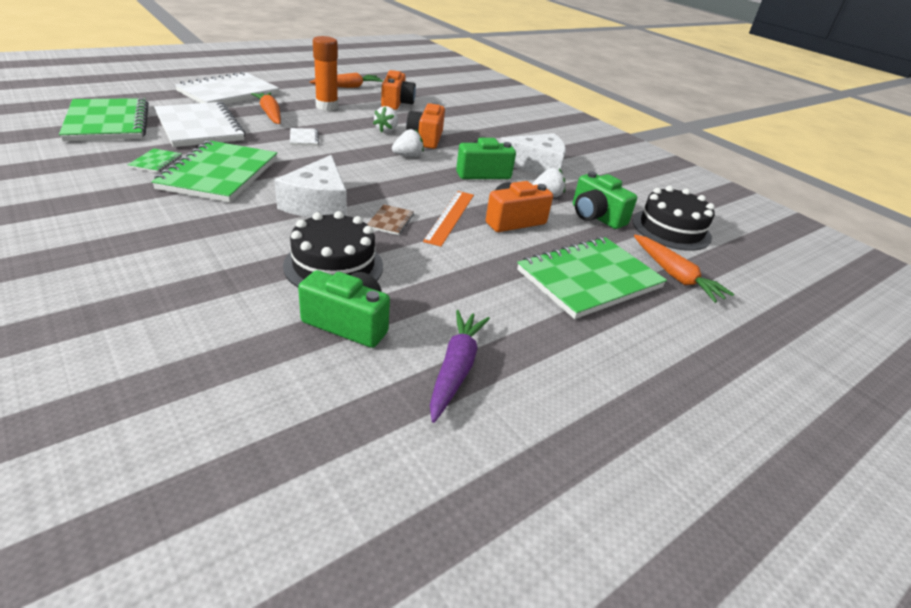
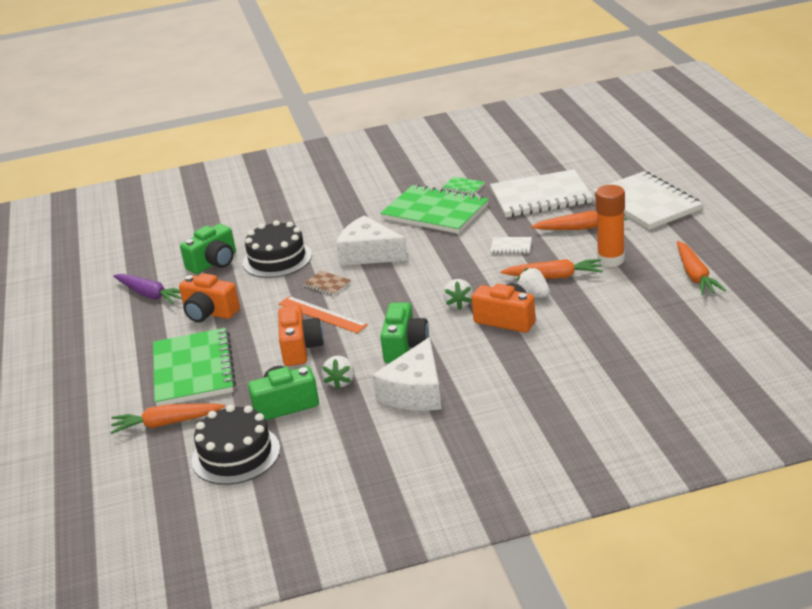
camera: 120 degrees right, 5 degrees down
(108, 123) = (550, 160): green notebook -> none
(356, 124) = (554, 276): none -> orange carrot
(396, 103) = (633, 309): orange camera -> orange camera (209, 313)

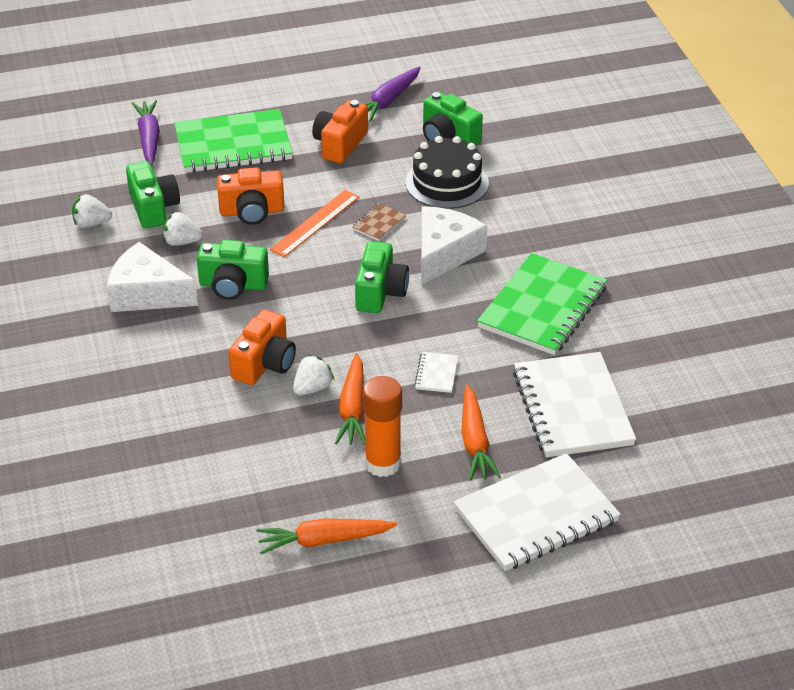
camera: 85 degrees right, 10 degrees up
(167, 423) = (149, 138): orange carrot -> purple carrot
(236, 454) = (86, 183): black cake -> none
(416, 277) = (380, 292): none -> green camera
(458, 304) = (310, 326): white strawberry -> white strawberry (91, 223)
(463, 187) = (613, 334): green notebook -> none

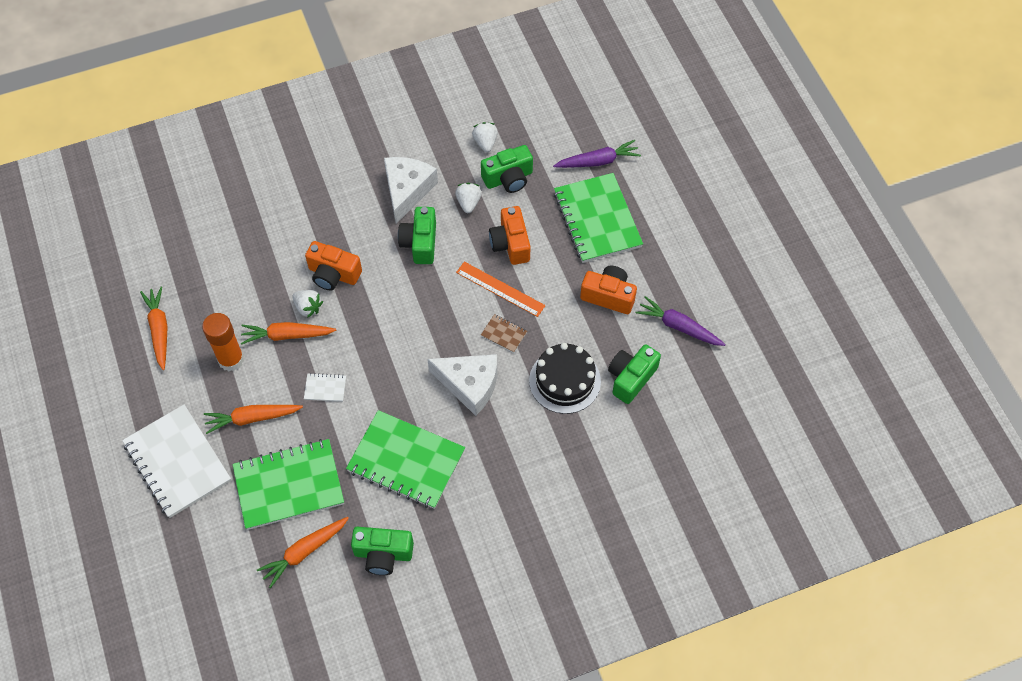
camera: 85 degrees right, 20 degrees up
(380, 292) = (418, 342): green camera -> green camera (383, 554)
(573, 408) = (289, 485): white notebook -> green notebook
(662, 395) = (304, 552): none -> orange carrot

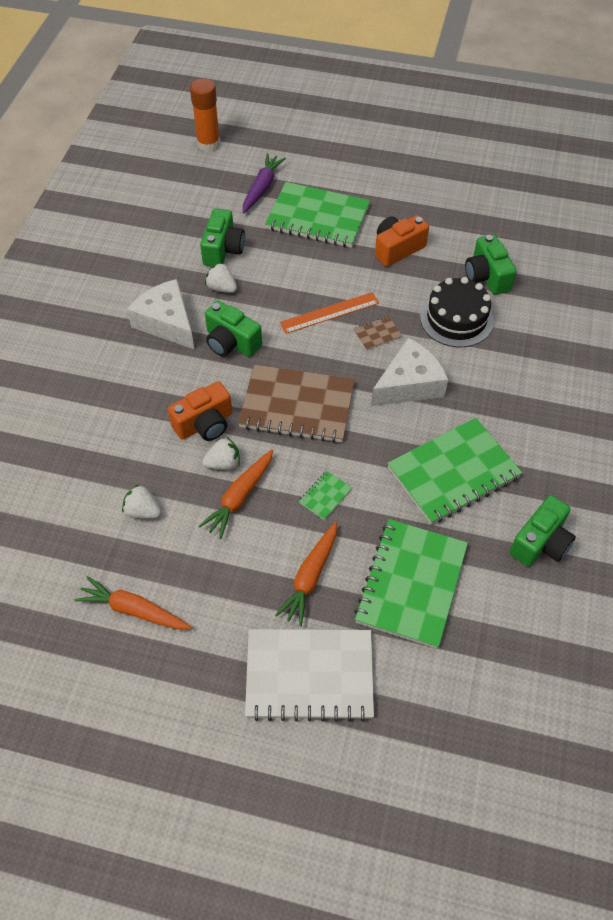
camera: 55 degrees left, 5 degrees down
(231, 359) = (226, 561): orange glue stick -> orange glue stick (208, 144)
(304, 552) = (495, 609): orange carrot -> none
(325, 388) = (325, 496): white notebook -> green notebook
(392, 322) = (297, 406): none -> brown notebook
(485, 142) = (171, 245): white strawberry -> white strawberry (143, 511)
(510, 244) = (290, 282): orange camera -> none
(679, 326) = (461, 224): purple carrot -> none

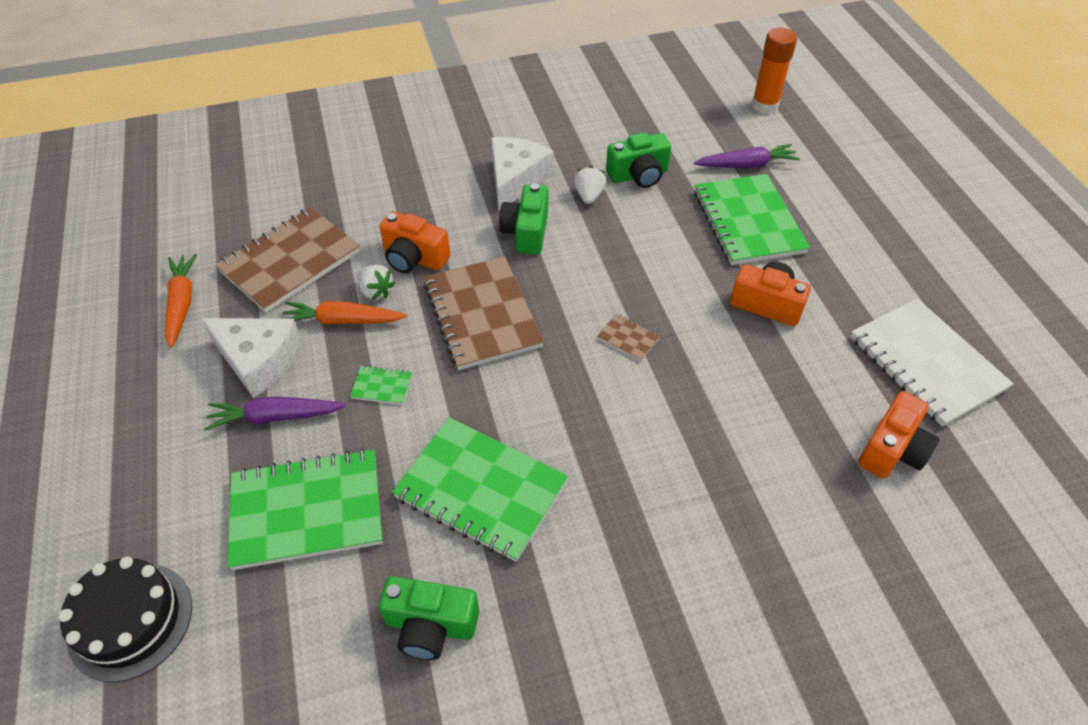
camera: 60 degrees right, 5 degrees down
(143, 511) = (290, 261): white strawberry -> brown notebook
(309, 675) = (158, 466): white notebook -> white notebook (926, 363)
(310, 577) = (275, 417): orange carrot -> purple carrot
(329, 313) = (625, 287): orange ruler -> none
(409, 384) = (579, 396): white cheese -> white cheese (258, 360)
(456, 319) = (711, 401): black cake -> black cake (130, 621)
(487, 276) = (804, 404): green camera -> none
(542, 257) = (892, 450): none -> orange camera

